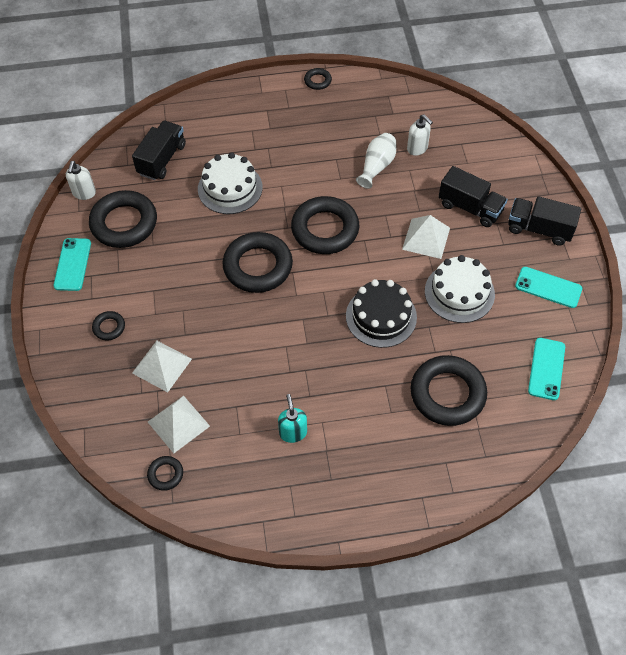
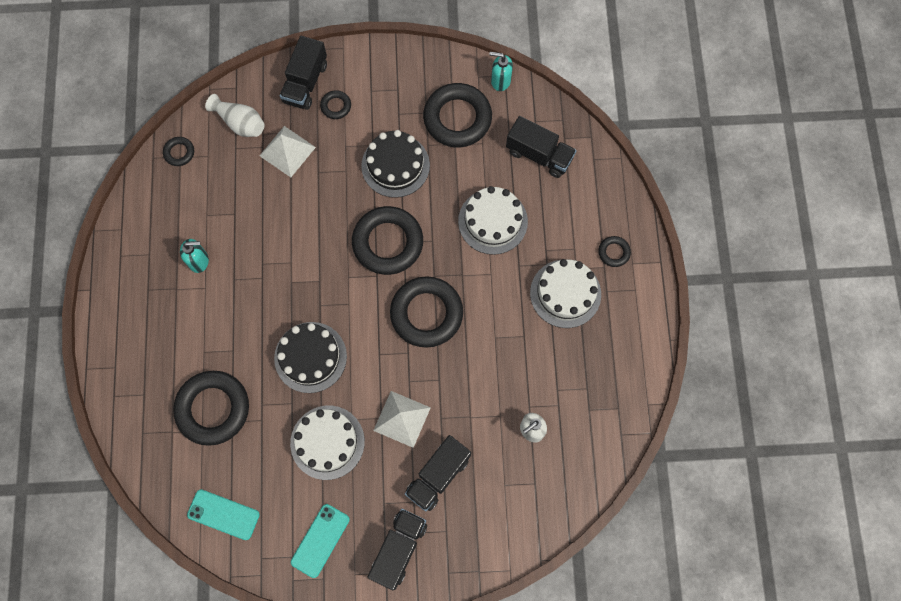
camera: 95 degrees right, 15 degrees up
(72, 264) = (412, 73): turquoise phone -> none
(80, 359) = (305, 83): none -> black truck
(84, 193) = (500, 81): white soap dispenser -> turquoise soap dispenser
(175, 268) = (395, 165): none -> black cake
(178, 424) = (225, 164): white pyramid -> none
(293, 133) = (565, 293): none -> white cake
(317, 81) = (647, 328): black ring -> black ring (614, 252)
(377, 166) = (508, 380): white vase -> white vase (240, 123)

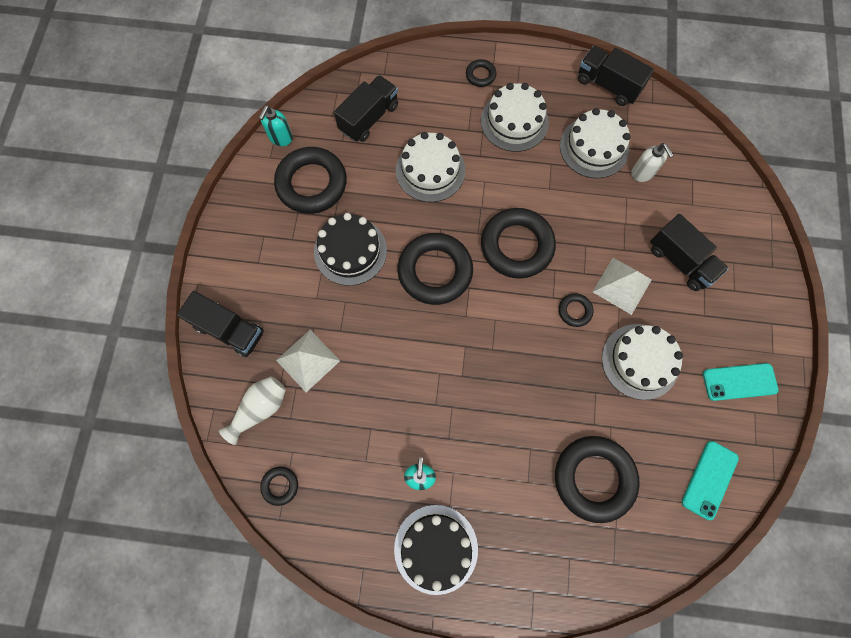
camera: 80 degrees left, 0 degrees up
(310, 357) = (548, 366): black cake -> black cake (436, 548)
(320, 540) = (739, 382): turquoise phone -> turquoise phone turned 45 degrees counterclockwise
(336, 106) = (266, 301): black ring -> black ring (574, 311)
(399, 549) = (749, 307): black truck -> black truck (608, 85)
(551, 377) = (594, 147): none -> white cake

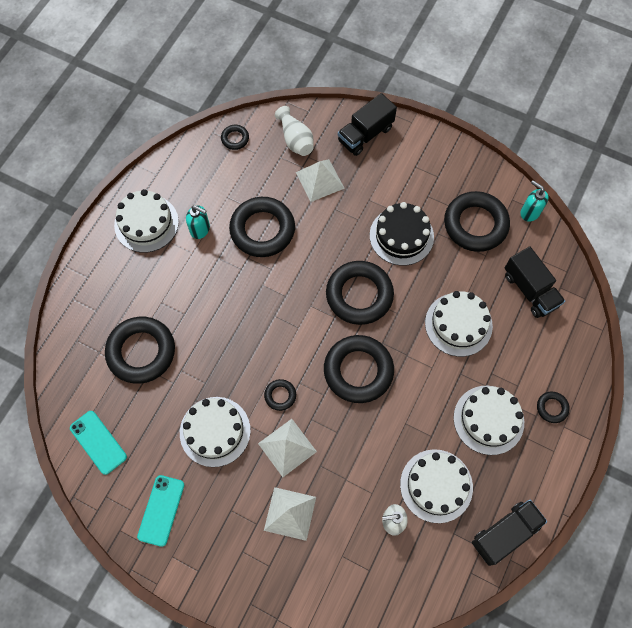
camera: 110 degrees right, 5 degrees down
(395, 402) = (262, 230): none -> black ring
(436, 548) = (146, 223): black cake -> white cake
(680, 261) = (290, 513): black truck -> white pyramid

